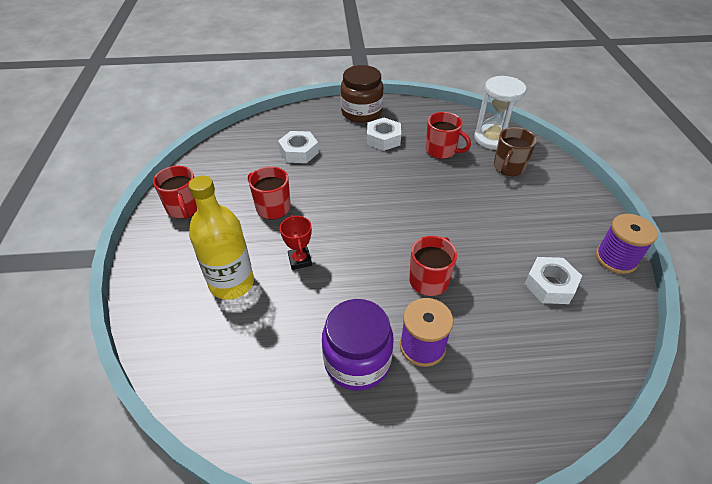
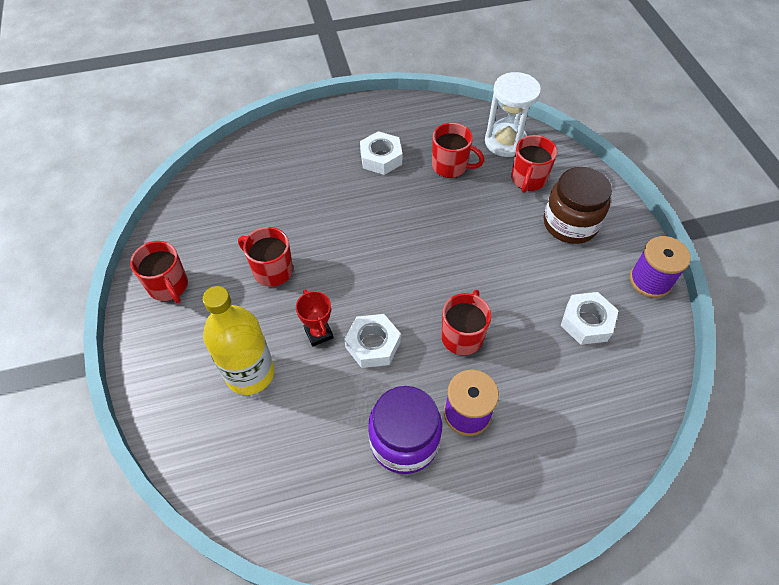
camera: 10 degrees left, 10 degrees up
(299, 152) = (285, 189): white nut -> white nut (373, 345)
(361, 112) = (348, 123): brown jar -> brown jar (570, 223)
(508, 167) = (528, 179): brown mug -> red mug

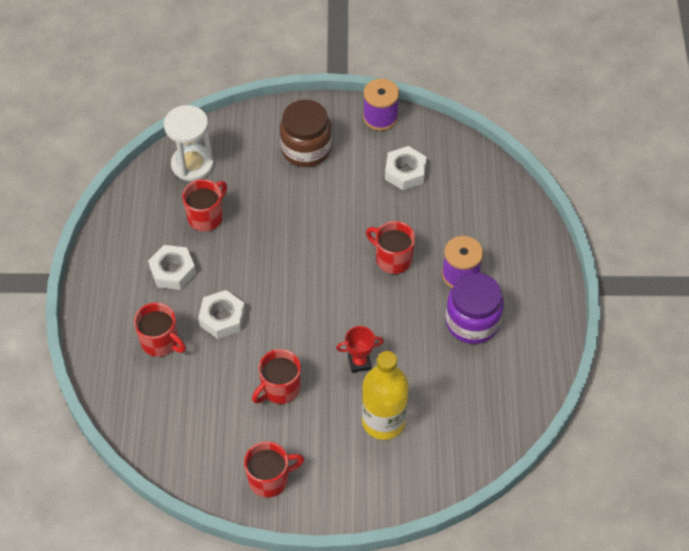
camera: 75 degrees left, 0 degrees up
(373, 345) = (382, 324): white nut -> white nut (222, 318)
(528, 179) = (245, 162): red mug -> red mug (160, 342)

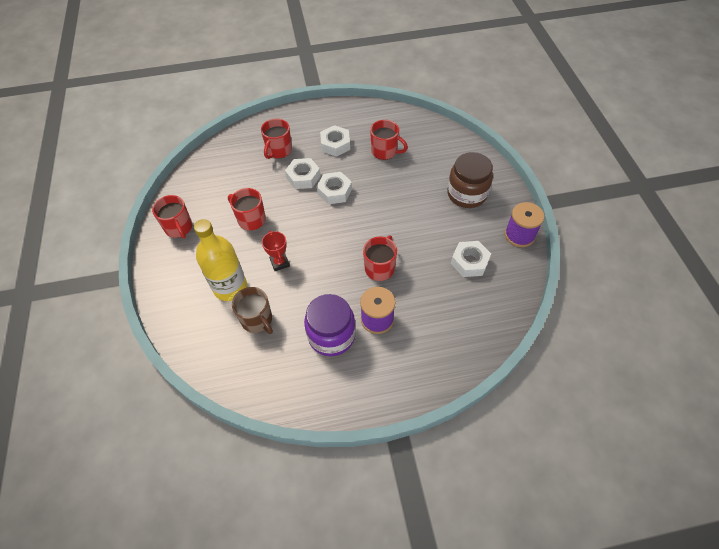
camera: 80 degrees right, 0 degrees up
(192, 164) = (427, 135): white hourglass -> none
(259, 285) = (334, 191): none -> white nut
(437, 395) = (257, 320): none -> brown mug

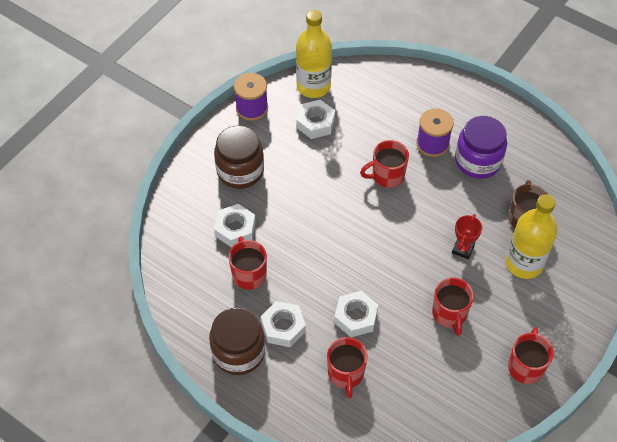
camera: 135 degrees left, 0 degrees up
(279, 151) = (346, 374): red mug -> red mug turned 105 degrees clockwise
(334, 191) = (344, 274): white nut -> white nut (235, 229)
(343, 120) = (238, 352): none -> brown jar
(508, 287) = (313, 86): none -> yellow bottle

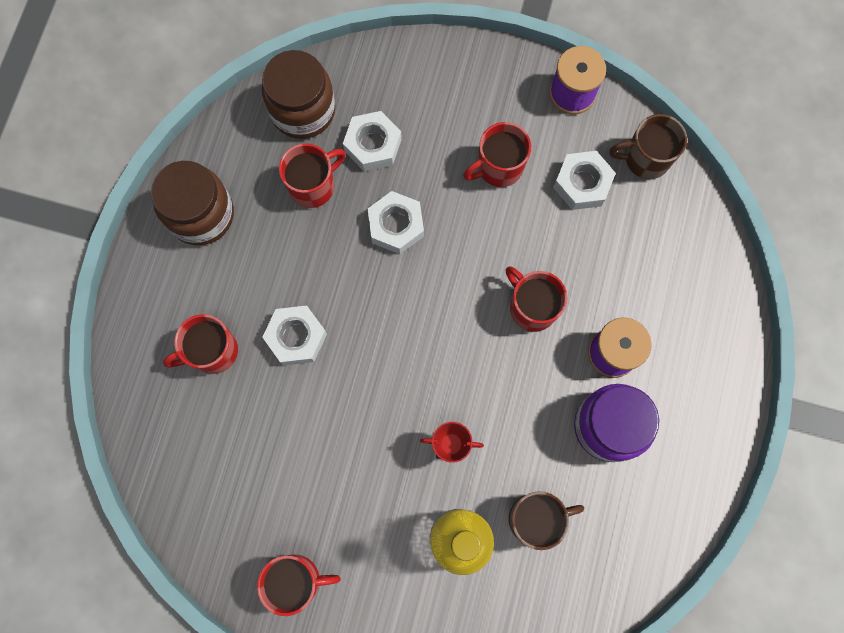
camera: 70 degrees right, 20 degrees up
(240, 171) = (464, 117): brown jar -> brown jar (303, 110)
(283, 327) = (252, 254): white nut -> white nut (396, 226)
(313, 86) = (645, 159): yellow bottle -> brown mug
(449, 314) = (341, 456): red mug -> red mug (498, 167)

